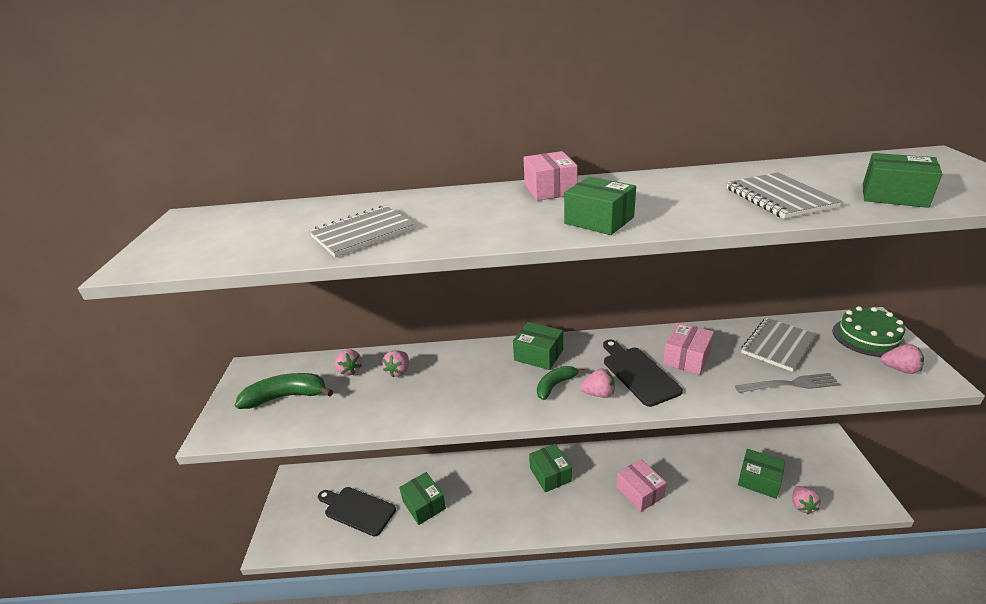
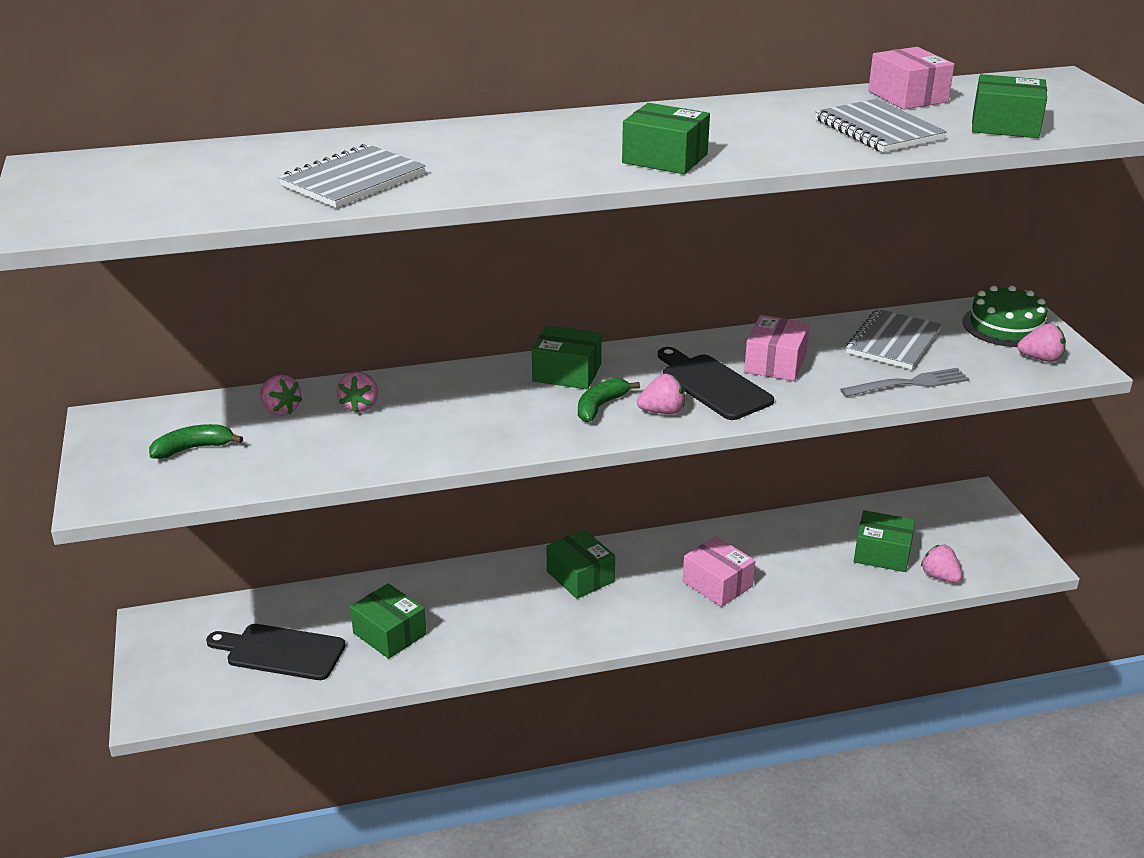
camera: 15 degrees left, 0 degrees up
(287, 397) = (193, 448): green banana -> green banana, size x0.62
(550, 189) = (587, 122): pink box -> pink box (907, 96)
(802, 505) = (939, 576): pink strawberry -> pink strawberry turned 150 degrees clockwise

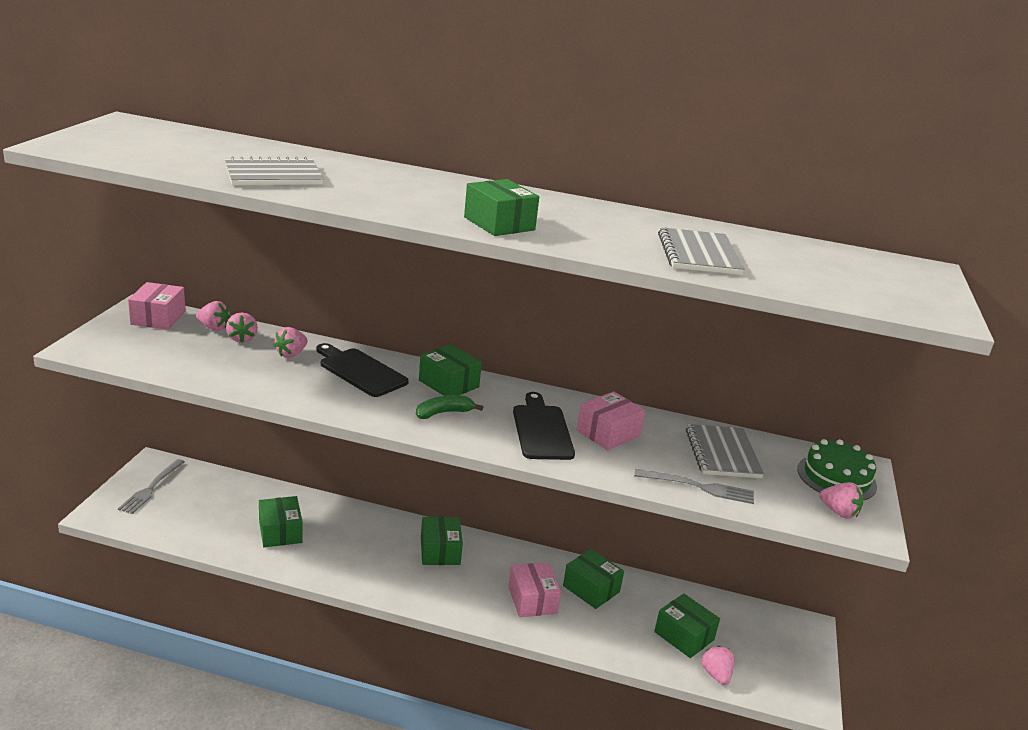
camera: 25 degrees right, 5 degrees down
(182, 654) = (151, 488): none -> grey fork
(193, 448) = (165, 341): green banana -> none
(281, 652) = (206, 513): black cutting board -> black cutting board (360, 371)
(662, 411) = (483, 433): pink strawberry -> pink strawberry (214, 328)
(893, 342) = (722, 453): grey notebook -> grey notebook turned 60 degrees counterclockwise
(907, 96) = (764, 242): pink box -> pink box (158, 318)
(1005, 125) = (814, 282): green box -> green box (591, 589)

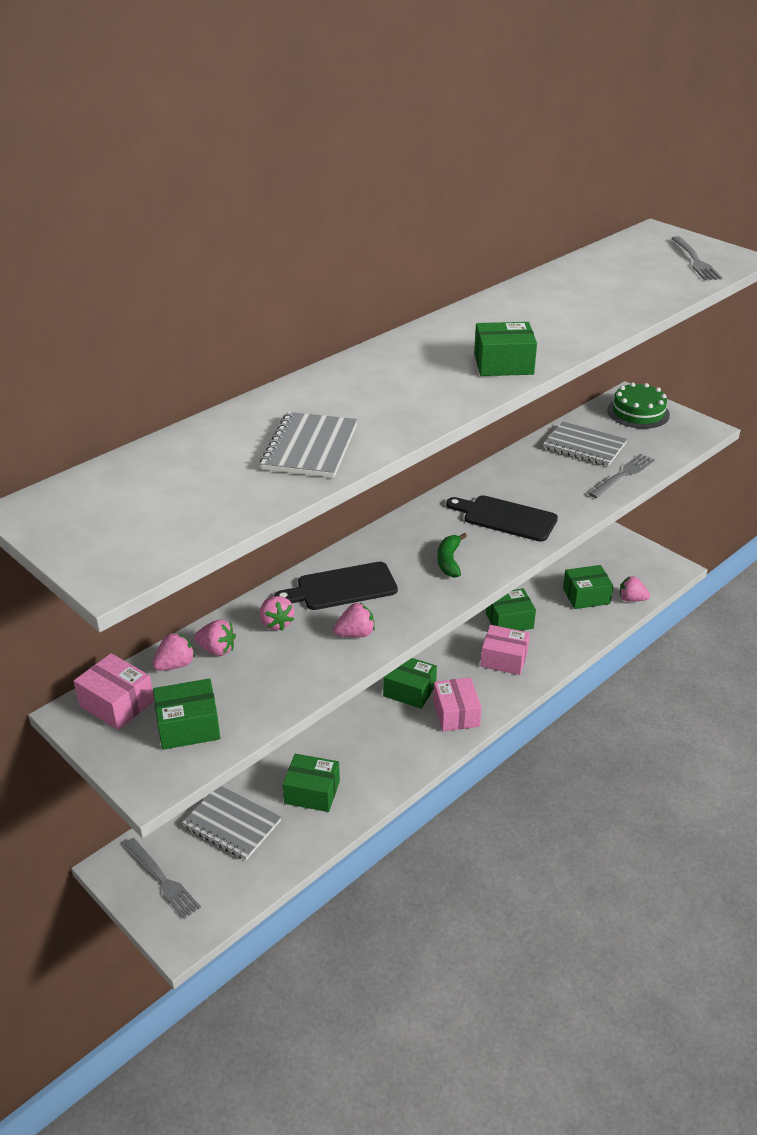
camera: 55 degrees left, 10 degrees up
(448, 384) = (399, 542): green box -> green box (188, 726)
(608, 433) = (528, 487): pink box -> pink box (456, 714)
(698, 254) = (604, 302): grey notebook -> grey notebook (232, 824)
(839, 512) = (679, 431): pink strawberry -> pink strawberry (355, 634)
(886, 292) = (696, 261): none -> grey fork

